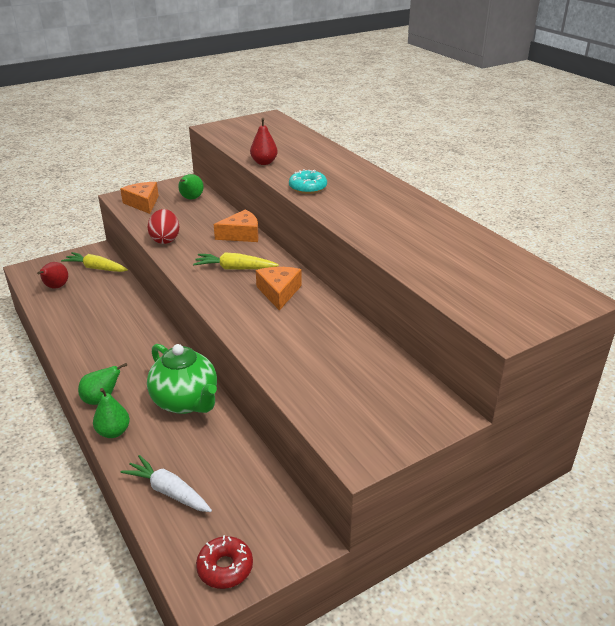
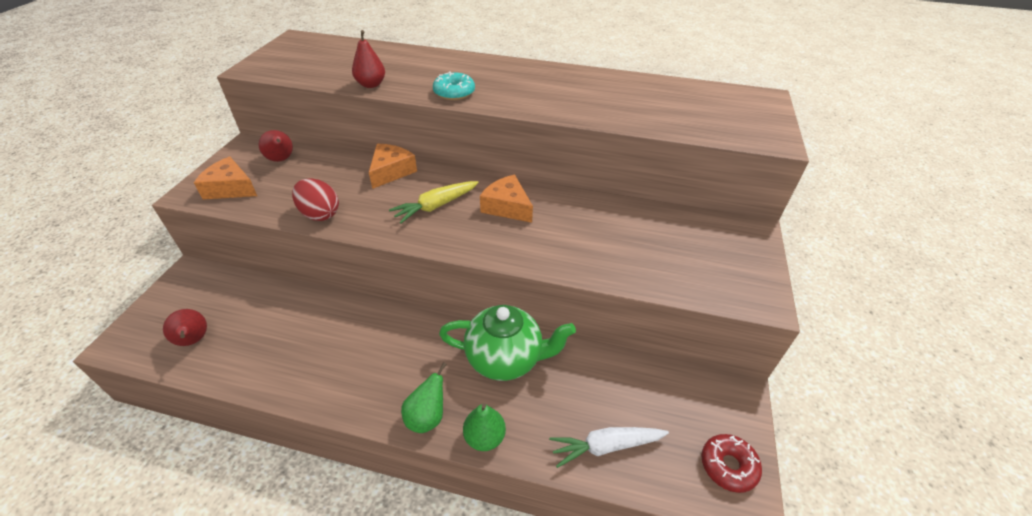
camera: 45 degrees left, 10 degrees up
(96, 268) = (217, 291): yellow carrot -> none
(191, 199) = (281, 159): green pear -> red pear

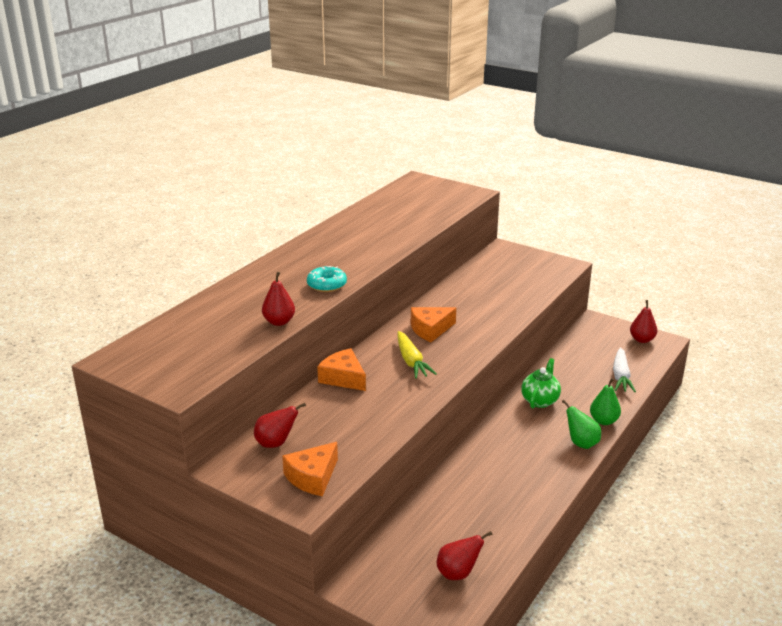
camera: 70 degrees left, 15 degrees down
(320, 214) = (390, 422): red egg -> none
(505, 359) = (540, 400): green teapot -> green teapot, size x0.65
(728, 466) = (642, 340): red donut -> red pear

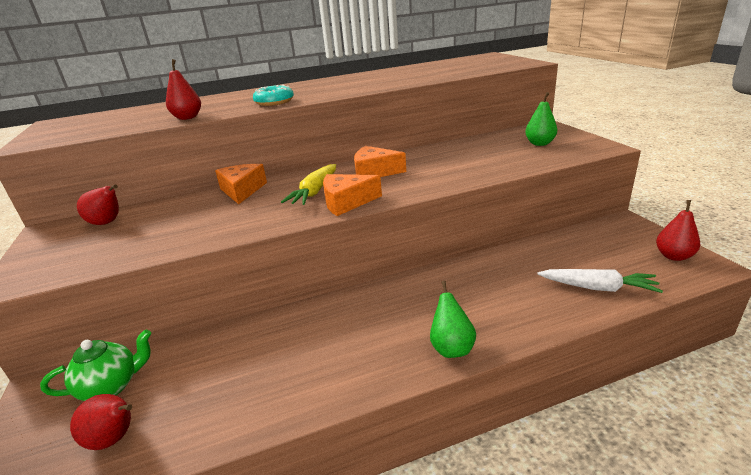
camera: 40 degrees right, 0 degrees up
(312, 477) = (68, 259): orange cheese -> orange cheese (346, 202)
(540, 400) = (461, 281): green teapot -> green teapot (111, 386)
(603, 421) = (513, 332): green pear -> green pear (539, 143)
(621, 376) = (597, 288): white carrot -> white carrot turned 120 degrees counterclockwise

